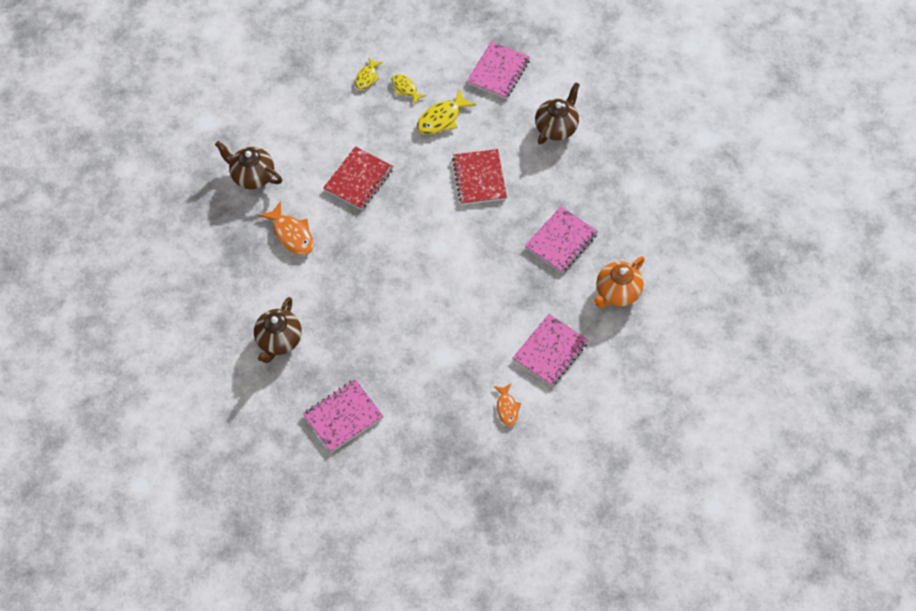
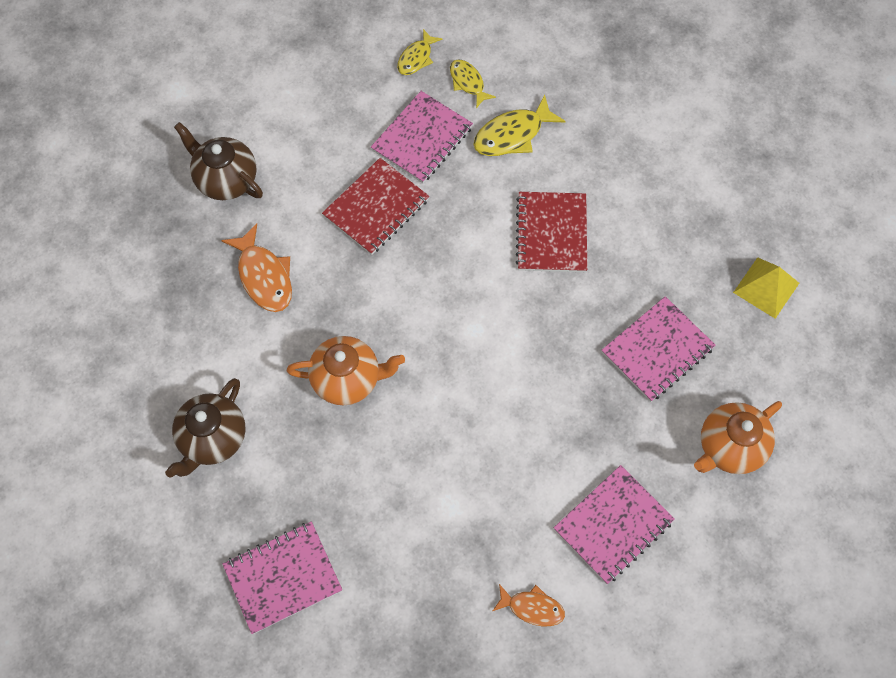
camera: 10 degrees right, 5 degrees up
(361, 290) = (348, 379): none -> orange teapot
(498, 71) = (606, 77): pink notebook -> pink notebook (422, 139)
(507, 408) = (532, 608): orange fish -> orange fish turned 75 degrees counterclockwise
(556, 127) = (677, 173): brown teapot -> none
(626, 191) = (766, 287): none -> yellow pyramid

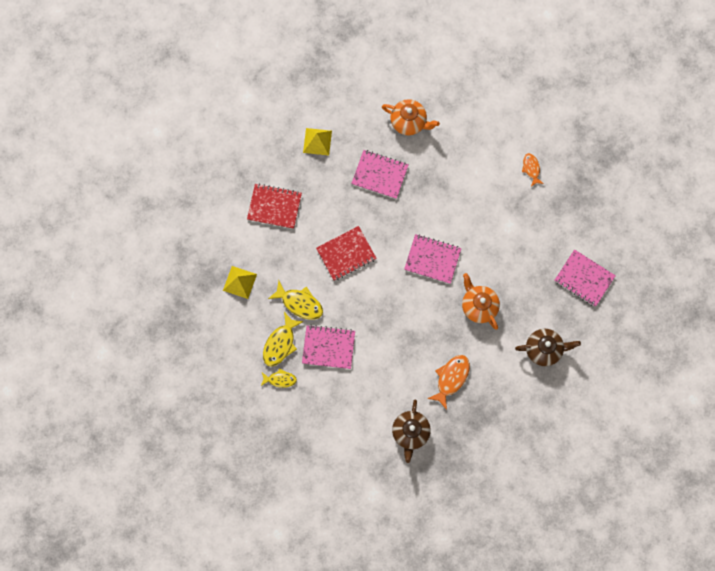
camera: 120 degrees left, 10 degrees up
(376, 208) = (382, 347): red notebook -> red notebook (274, 207)
(468, 82) = (280, 343): yellow fish -> yellow fish, size x1.58
(592, 76) = (240, 282): none -> yellow pyramid
(613, 525) = (475, 154): pink notebook -> pink notebook (432, 259)

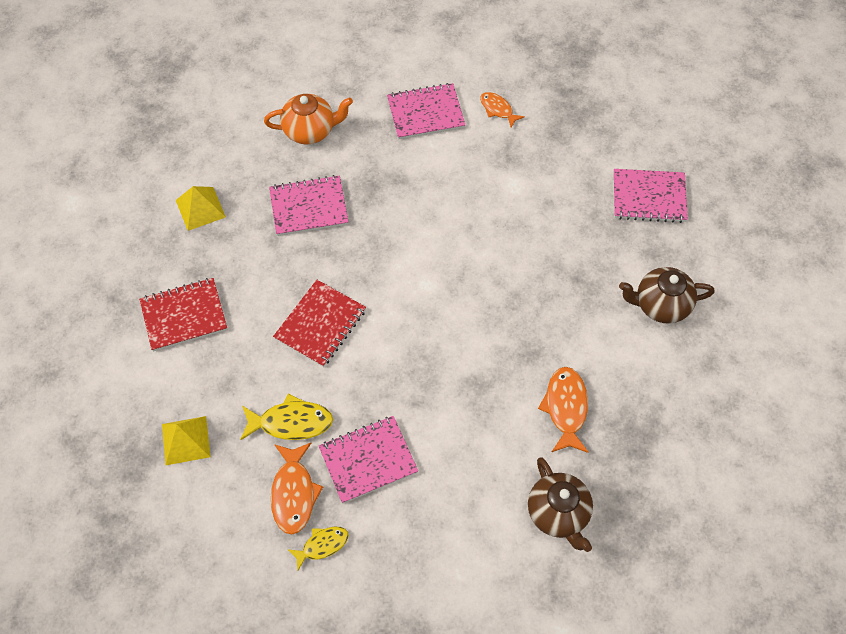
camera: 30 degrees left, 15 degrees down
(280, 343) = (294, 493): yellow fish -> orange fish
(432, 259) = (442, 272): pink notebook -> pink notebook (425, 113)
(478, 306) = (540, 297): orange teapot -> none
(544, 349) = (660, 305): brown teapot -> brown teapot turned 150 degrees counterclockwise

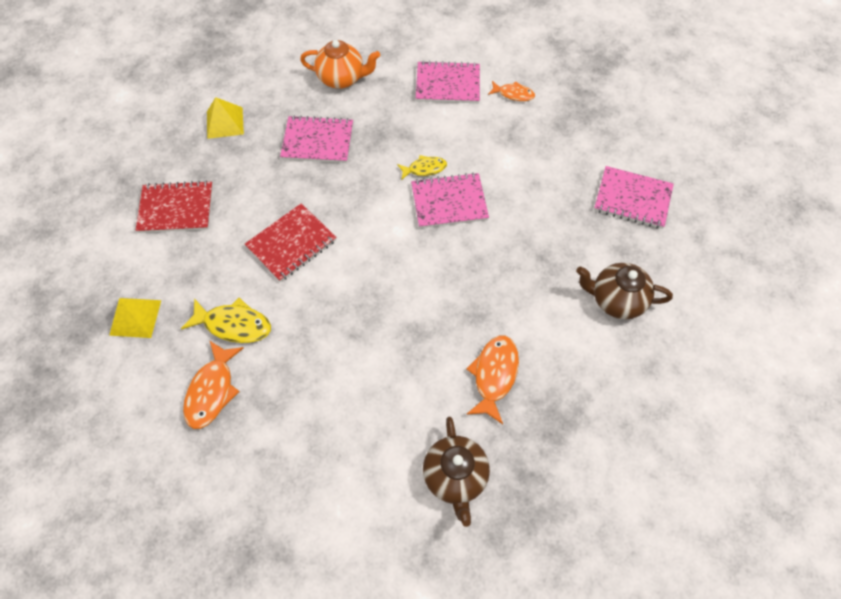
camera: 15 degrees right, 0 degrees up
(322, 545) = (220, 447): yellow fish -> yellow fish (424, 169)
(368, 460) = (291, 377): pink notebook -> pink notebook (449, 202)
(497, 109) = (513, 94): orange fish -> orange fish turned 135 degrees clockwise

